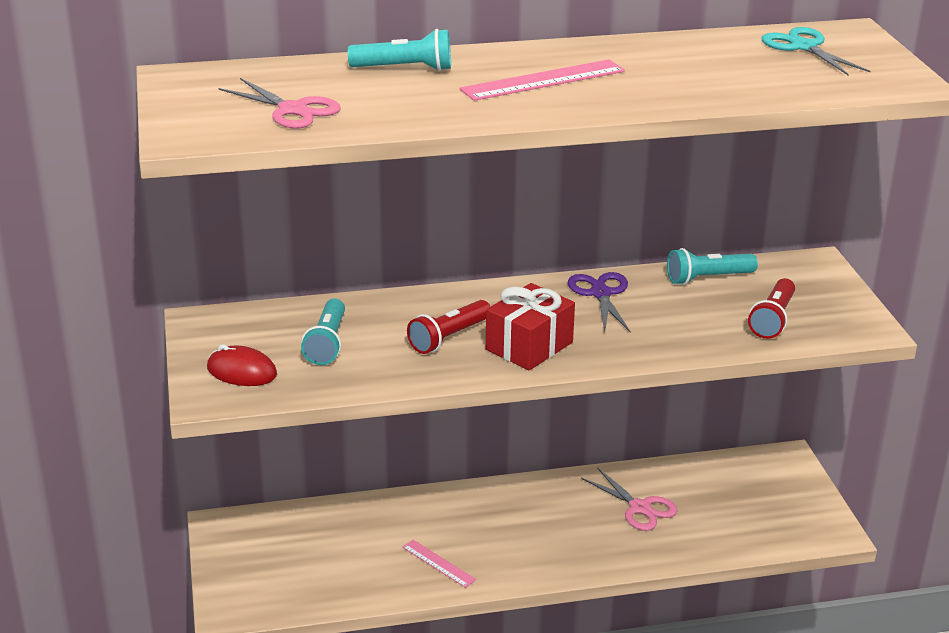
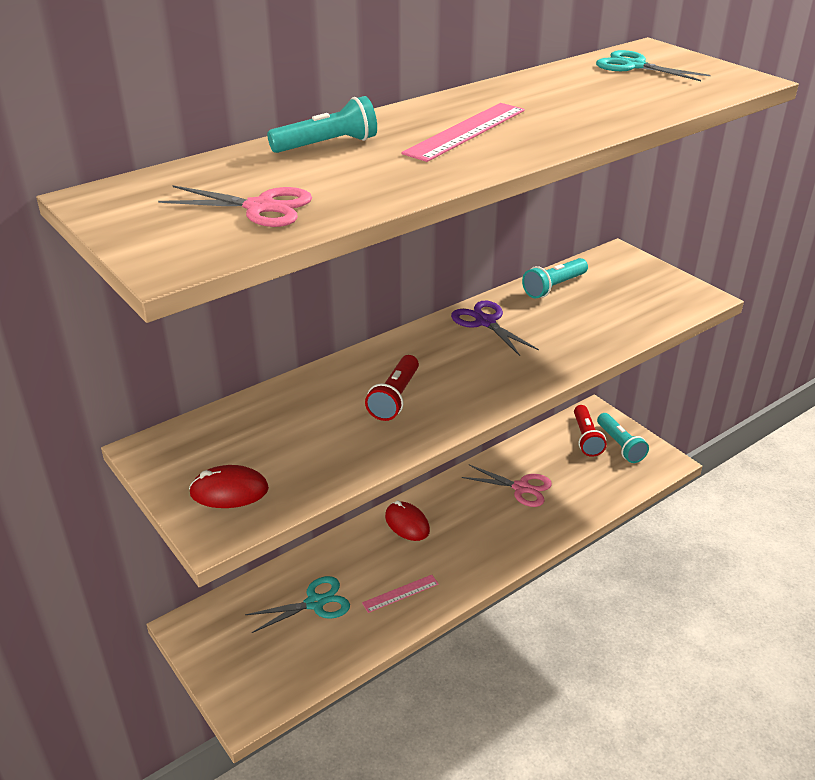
camera: 25 degrees left, 5 degrees up
(327, 343) = (290, 436): turquoise flashlight -> turquoise flashlight (620, 445)
(350, 544) = (315, 603): none -> turquoise scissors
(438, 563) = (400, 593): pink ruler -> pink ruler turned 45 degrees counterclockwise
(491, 504) = (407, 523): none -> red mouse
(529, 346) = (468, 386): red gift -> none
(773, 319) = (630, 308): red flashlight -> red flashlight (586, 438)

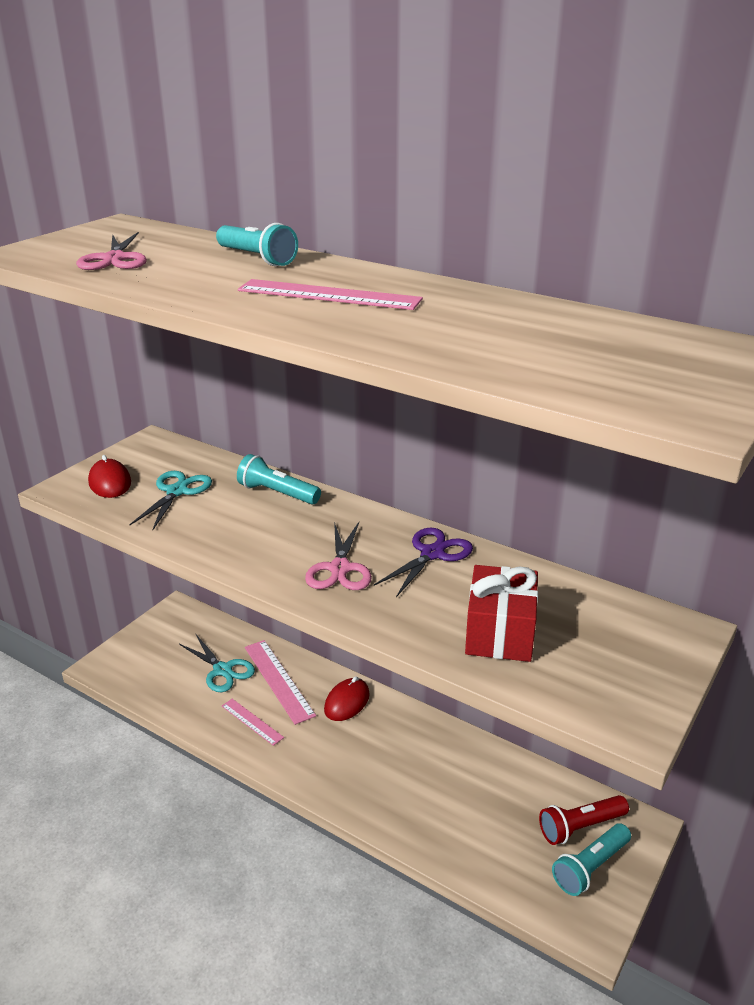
camera: 70 degrees right, 5 degrees down
(353, 563) = (278, 680): none -> pink ruler
(395, 398) = (264, 527): red flashlight -> none
(521, 488) = (448, 780): pink scissors -> pink scissors (340, 568)
(554, 287) = (548, 589): turquoise flashlight -> turquoise flashlight (277, 493)
(597, 318) = (500, 633): none -> red gift
(634, 66) = (651, 346): turquoise scissors -> turquoise scissors (177, 491)

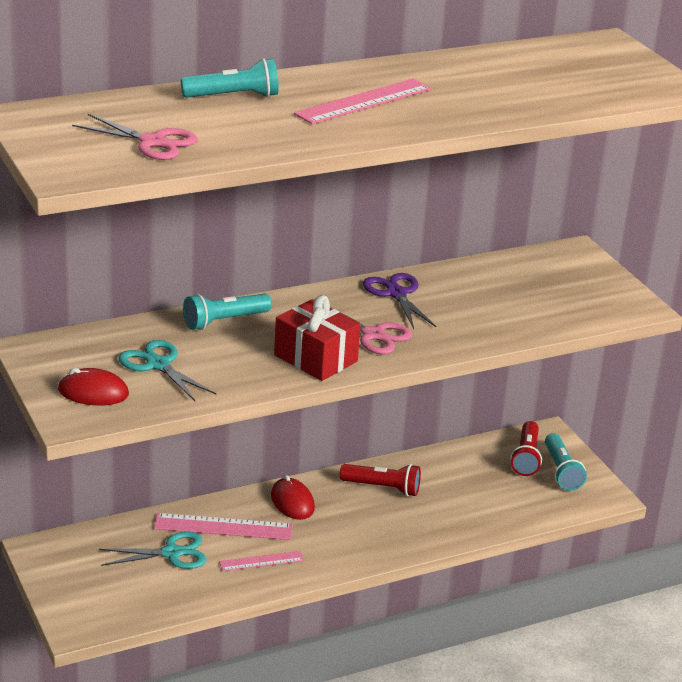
camera: 60 degrees left, 0 degrees up
(421, 746) = (382, 488): none -> red flashlight
(500, 633) = (514, 309): red gift -> red gift (315, 358)

